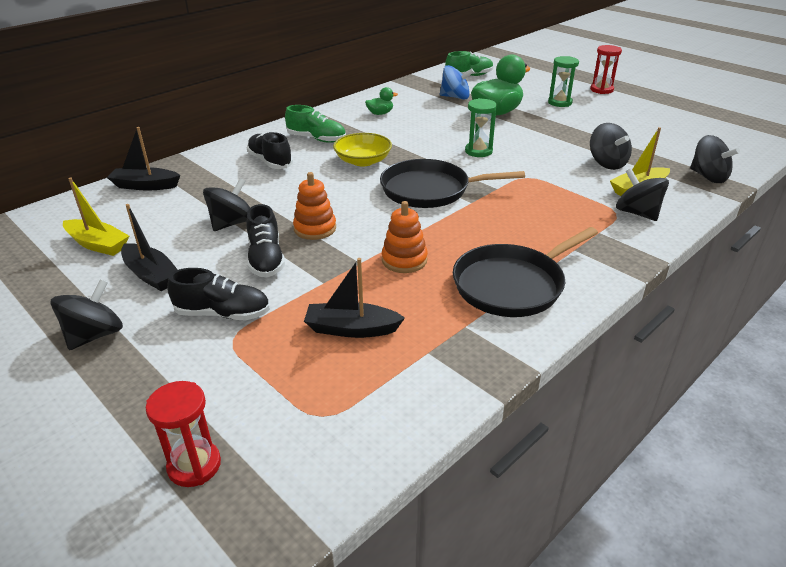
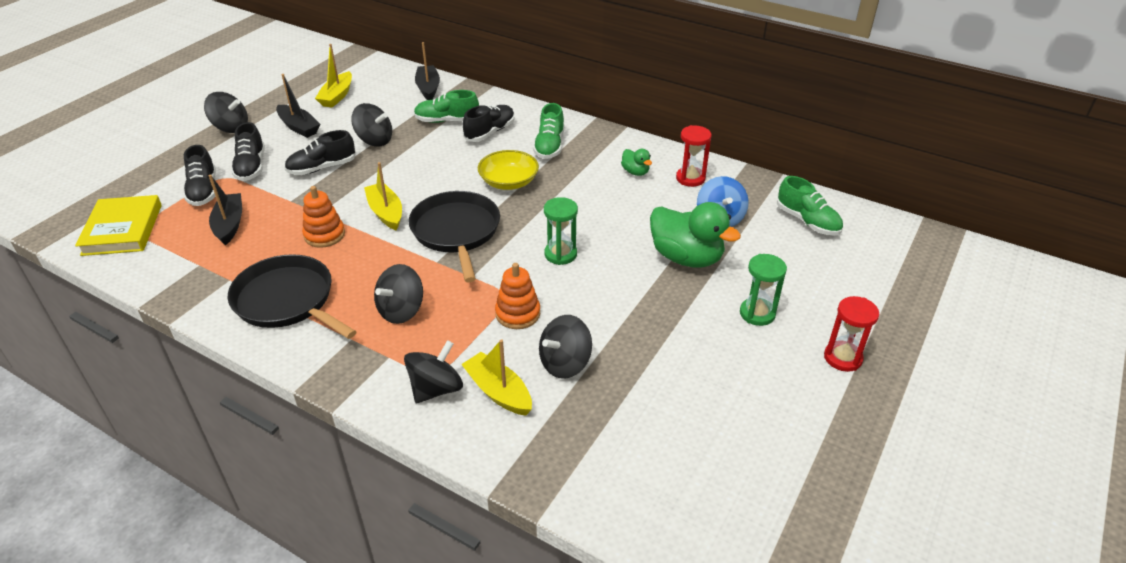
camera: 75 degrees right, 5 degrees up
(151, 275) = (299, 127): black boat -> black boat turned 75 degrees counterclockwise
(194, 465) = (108, 193): red hourglass -> red hourglass (690, 178)
(227, 180) = (447, 121): none -> green shoe
(255, 355) = (203, 191): none -> black shoe
(313, 436) = (122, 229): none -> yellow book
(315, 228) = (371, 180): orange stacking toy -> orange stacking toy (517, 314)
(380, 223) = (386, 212): none -> yellow boat
(708, 177) = (555, 467): black spinning top -> black spinning top (401, 310)

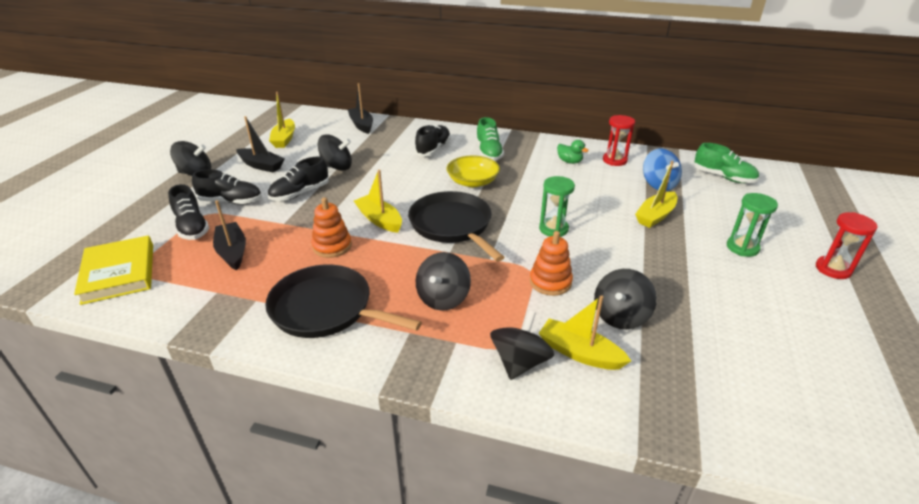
camera: 15 degrees left, 5 degrees down
(251, 167) = (231, 201): black shoe -> black shoe turned 60 degrees counterclockwise
(447, 121) = (392, 145): green shoe -> none
(686, 257) = (655, 216): green duck -> yellow boat

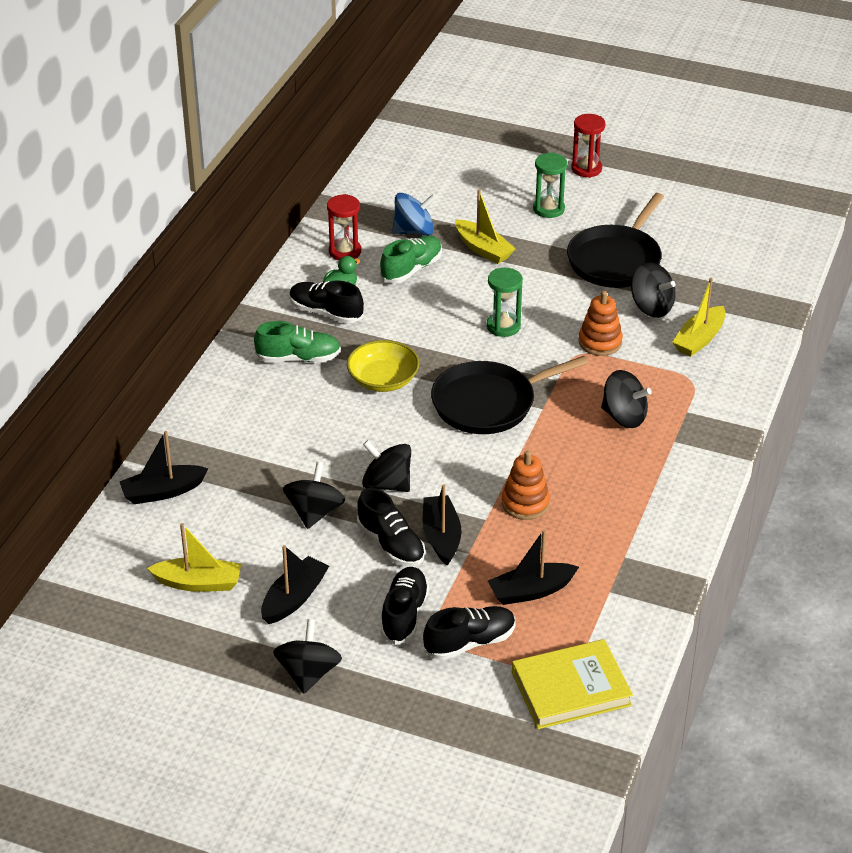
camera: 85 degrees left, 5 degrees up
(303, 212) = (441, 537): none -> black boat
(326, 309) = (640, 500): black pan -> black pan (616, 260)
(379, 220) = (469, 464): yellow boat -> none
(433, 149) = (275, 412): black shoe -> black shoe (326, 313)
(520, 362) = (711, 375): black spinning top -> black spinning top (387, 484)
(723, 177) = (403, 180): green shoe -> green shoe (411, 269)

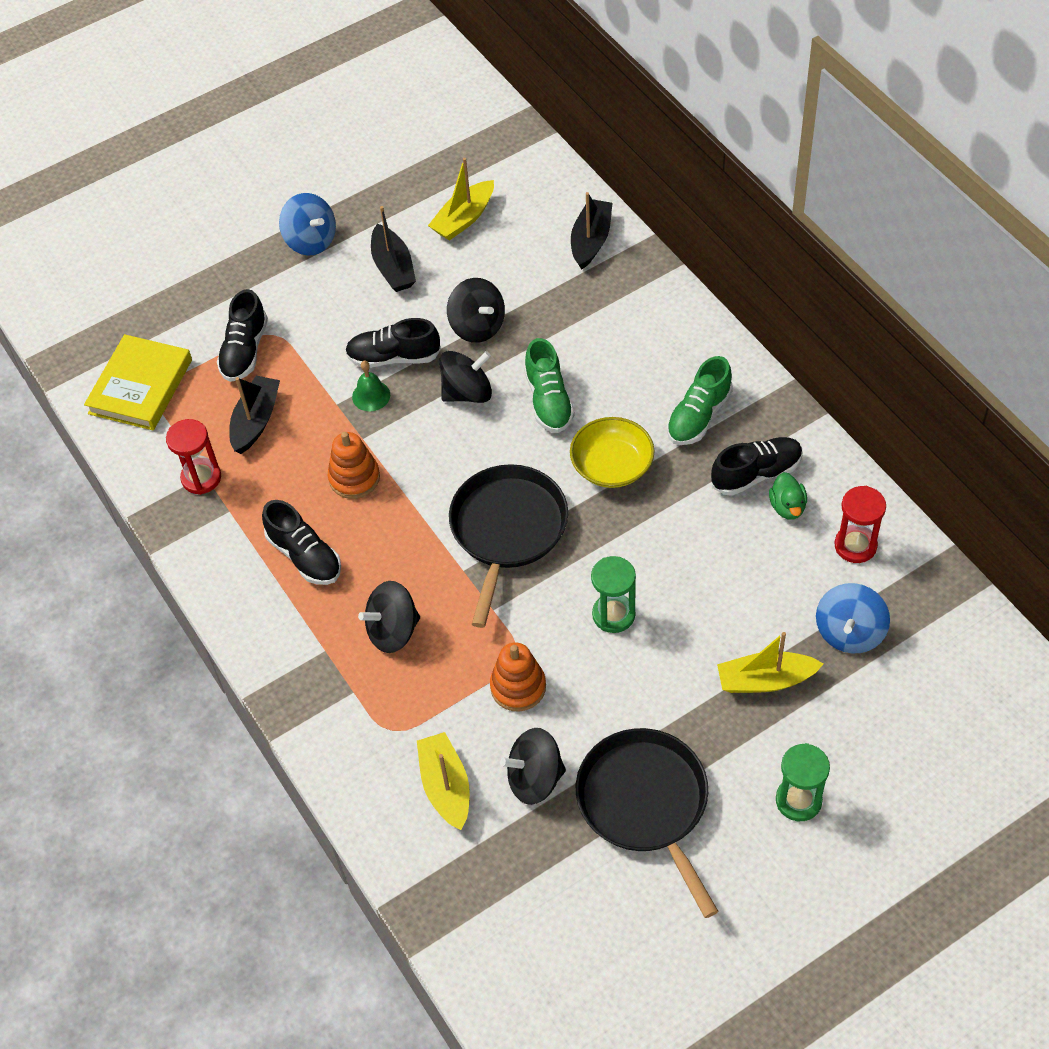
camera: 130 degrees right, 15 degrees up
(308, 673) = (311, 240): black spinning top -> blue spinning top
(404, 614) = (311, 326): black shoe -> black shoe (304, 556)
(411, 269) = (777, 589): green shoe -> green shoe (548, 400)
(441, 537) = (371, 396): black boat -> green bell
(586, 169) = (858, 905): red hourglass -> red hourglass (201, 478)

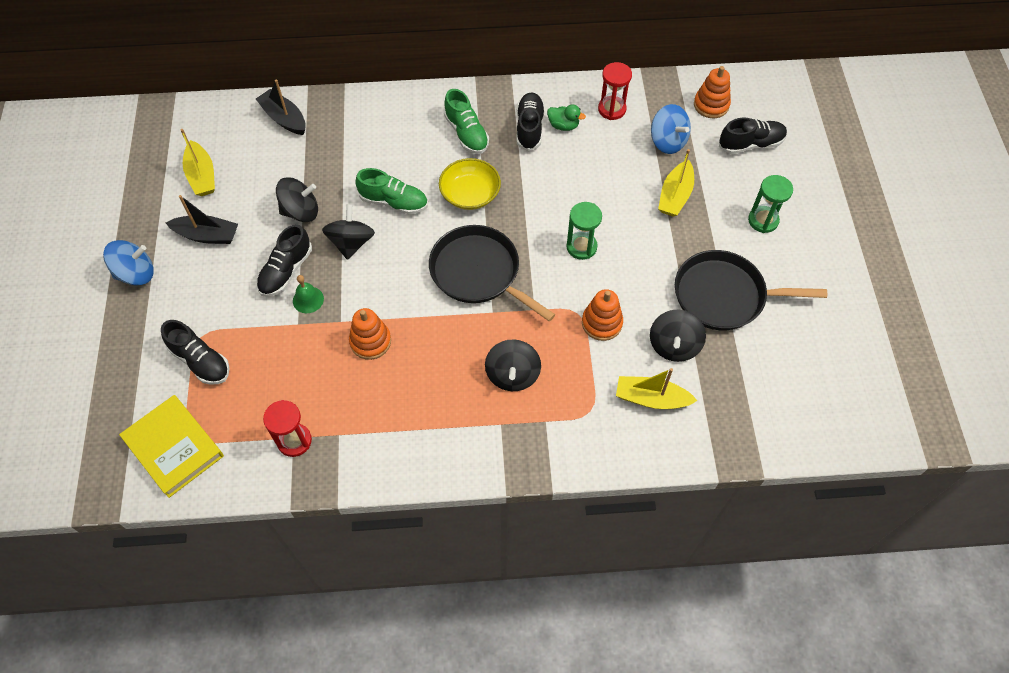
camera: 65 degrees left, 5 degrees up
(256, 421) = (271, 382): black boat -> none
(304, 556) = (414, 402): black shoe -> black shoe (750, 144)
(954, 655) = (711, 105): none -> orange stacking toy

